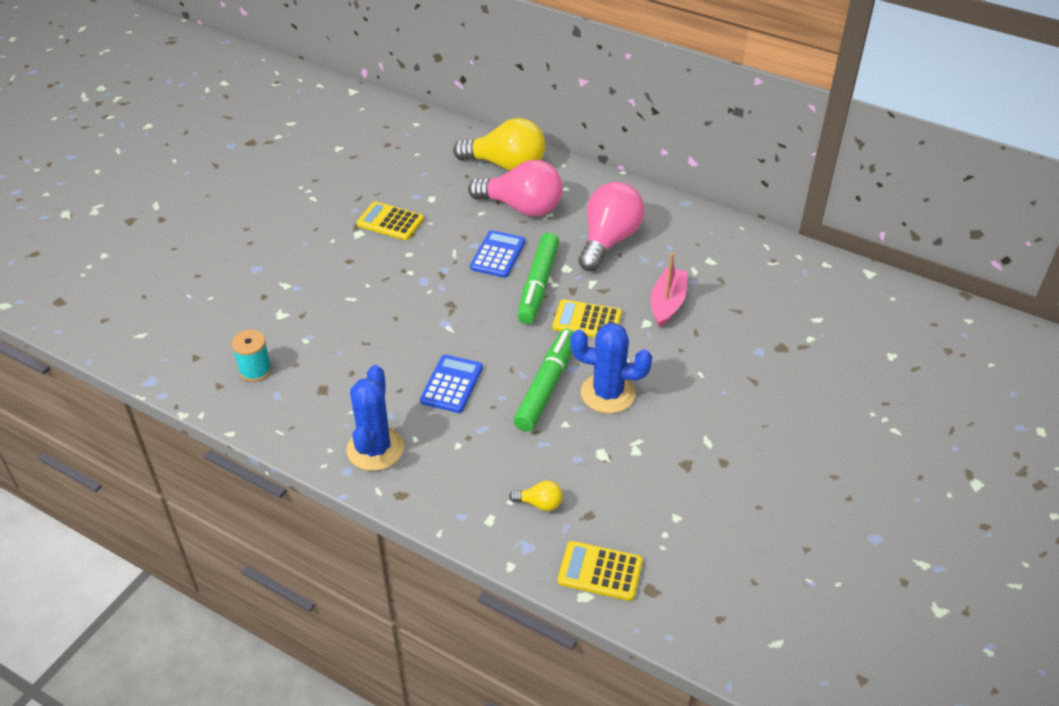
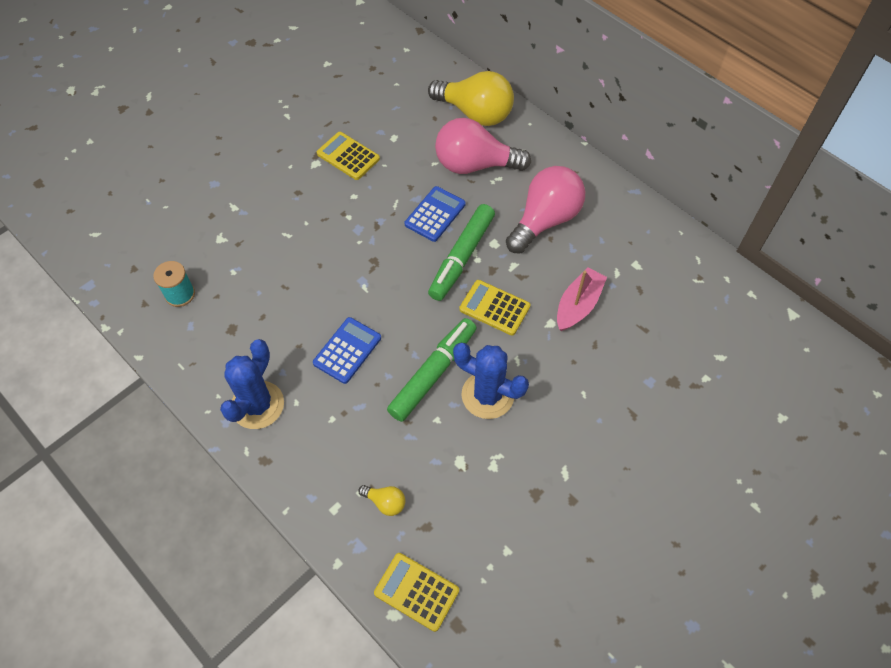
camera: 15 degrees right, 15 degrees up
(522, 207) = (474, 165): pink light bulb -> pink light bulb turned 150 degrees clockwise

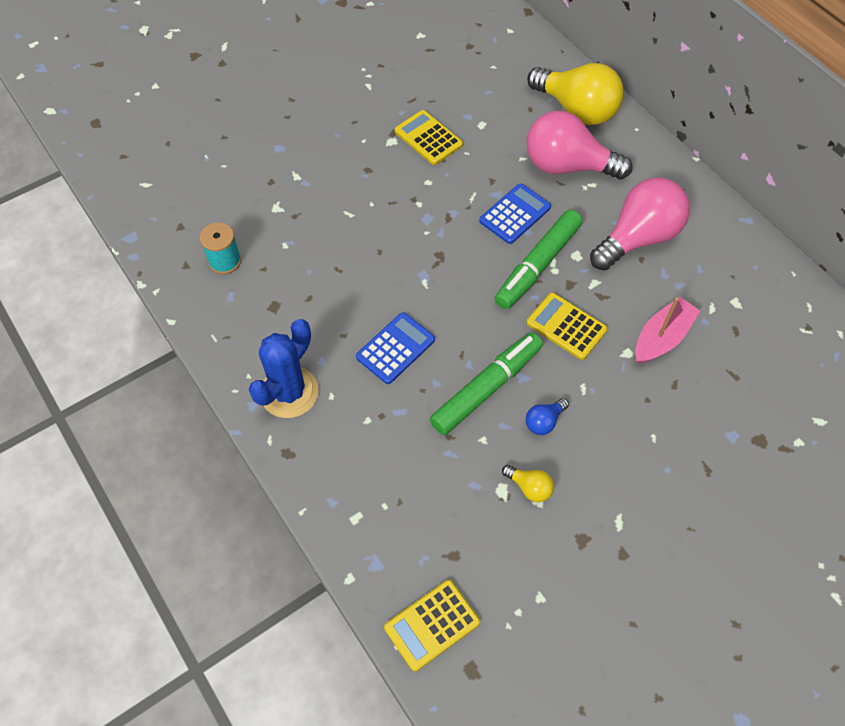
camera: 10 degrees right, 0 degrees up
(385, 502) = (412, 521): yellow light bulb -> yellow light bulb (529, 487)
(416, 591) = (432, 625): yellow calculator -> yellow calculator turned 75 degrees counterclockwise
(487, 395) = (544, 421): blue cactus -> blue light bulb

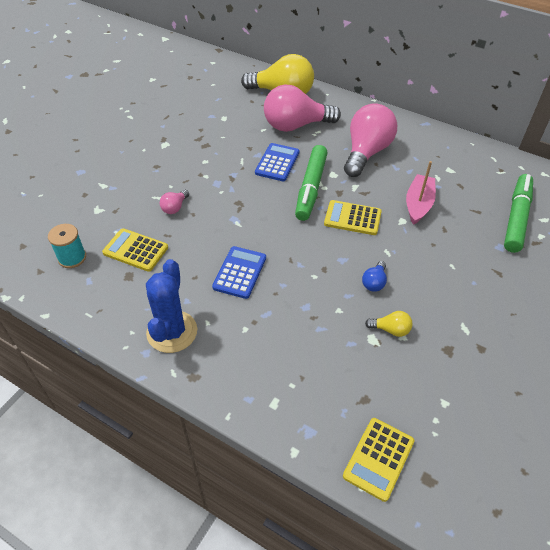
camera: 25 degrees left, 10 degrees down
(363, 235) = (175, 207): none -> pink light bulb
(428, 138) = (191, 135): yellow calculator -> yellow calculator (135, 250)
(486, 388) = (321, 275): green marker -> green marker (516, 218)

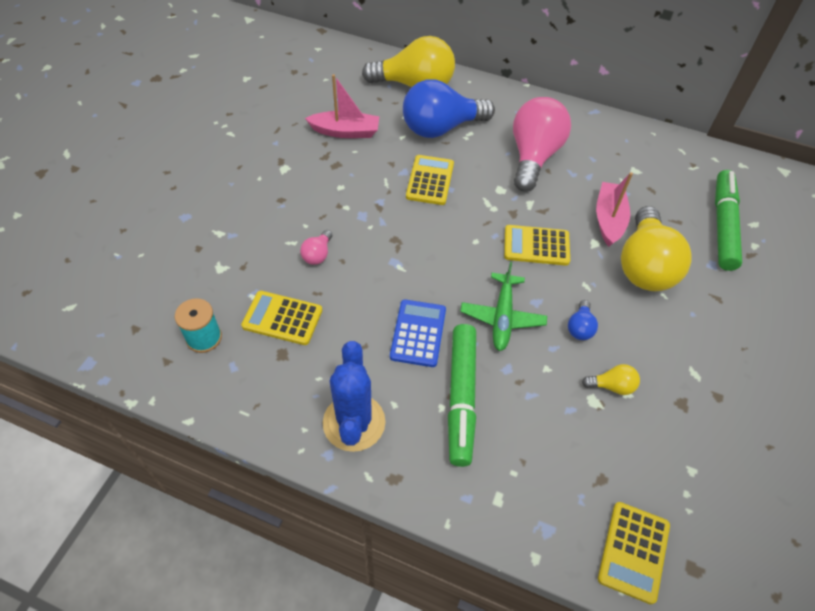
camera: 10 degrees left, 5 degrees up
(219, 122) = (345, 131): none -> pink boat
(277, 163) = (430, 180): blue calculator -> yellow calculator
(295, 125) = (441, 128): pink light bulb -> blue light bulb
(311, 188) = (478, 211): green marker -> green marker (461, 397)
(311, 268) = (502, 317): none -> green plane
(440, 242) = (644, 266): none -> yellow light bulb

